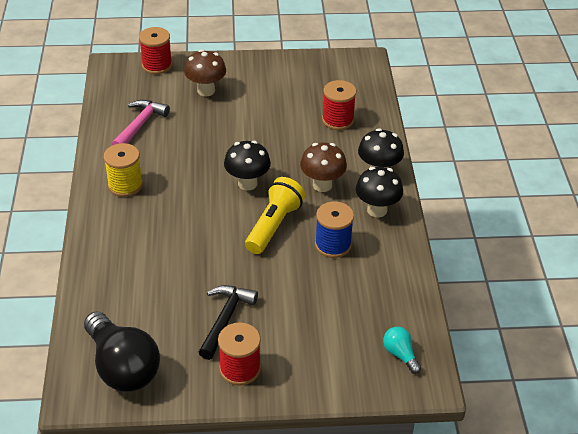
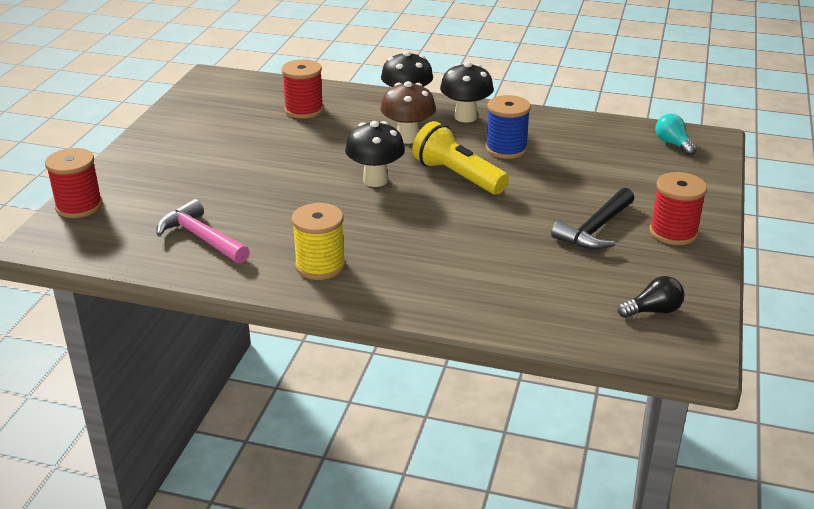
camera: 70 degrees left, 10 degrees down
(122, 367) = (653, 311): black light bulb -> black light bulb, size x0.46
(206, 90) = (172, 179): brown mushroom -> none
(225, 319) = (595, 229): black hammer -> black hammer turned 90 degrees counterclockwise
(400, 354) = (673, 144): turquoise light bulb -> turquoise light bulb turned 75 degrees clockwise

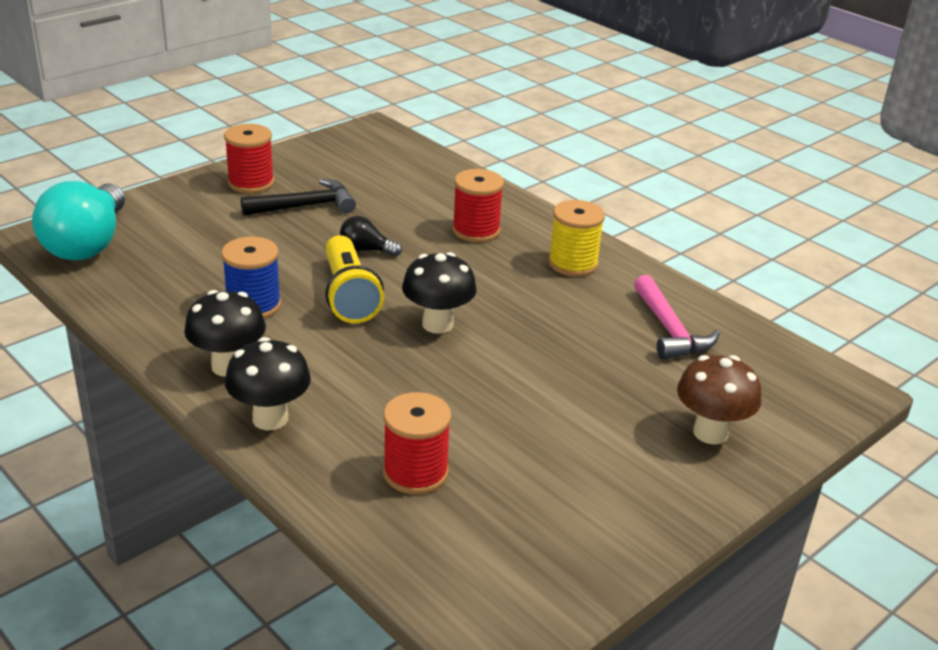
camera: 150 degrees left, 0 degrees up
(79, 206) = (798, 422): red spool -> red spool (476, 230)
(408, 138) = (337, 364): brown mushroom -> brown mushroom (710, 433)
(653, 311) = (359, 151): black light bulb -> black light bulb (366, 250)
(673, 144) = (87, 244): turquoise light bulb -> turquoise light bulb, size x2.16

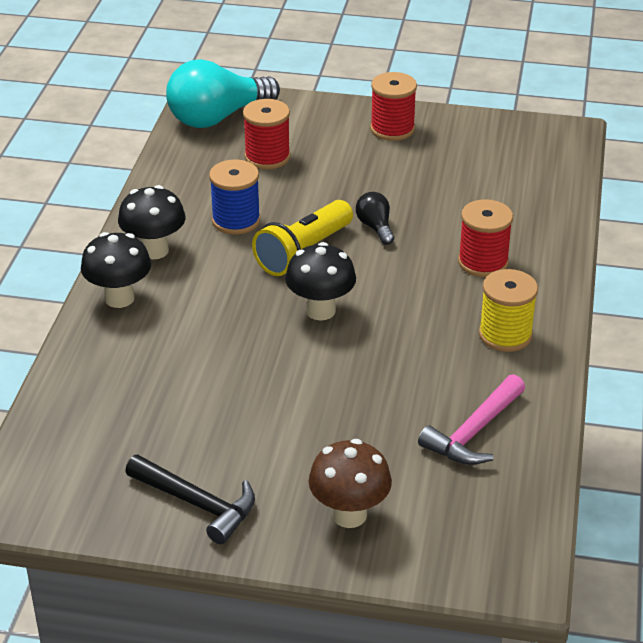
camera: 55 degrees right, 5 degrees up
(306, 206) = (396, 169): black hammer -> black hammer (198, 504)
(415, 472) = (132, 389): red spool -> red spool (267, 157)

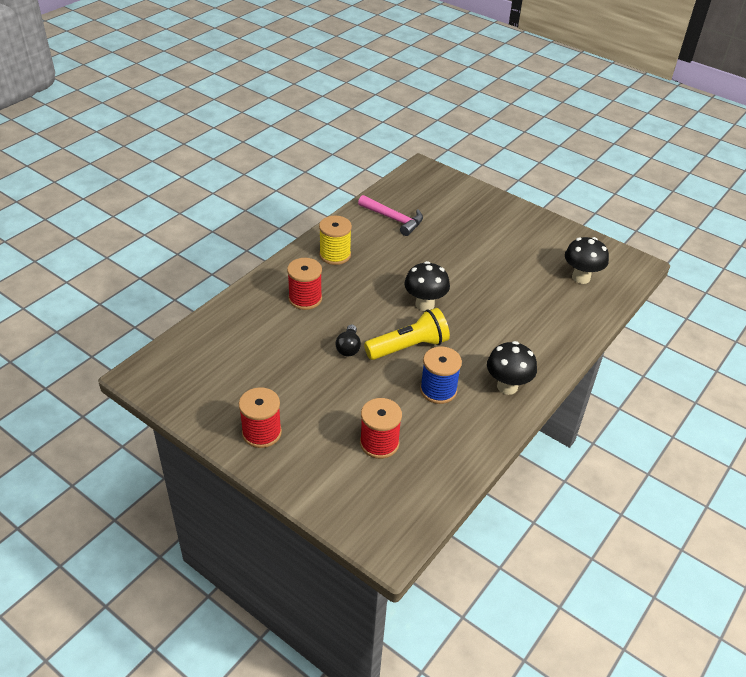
camera: 155 degrees left, 5 degrees up
(119, 298) = (544, 358): black mushroom -> black mushroom (581, 277)
(198, 504) = (544, 235): black hammer -> none
(217, 117) = (392, 510): turquoise light bulb -> none
(349, 515) = (476, 209): brown mushroom -> none
(474, 432) = (394, 219): pink hammer -> pink hammer turned 60 degrees clockwise

